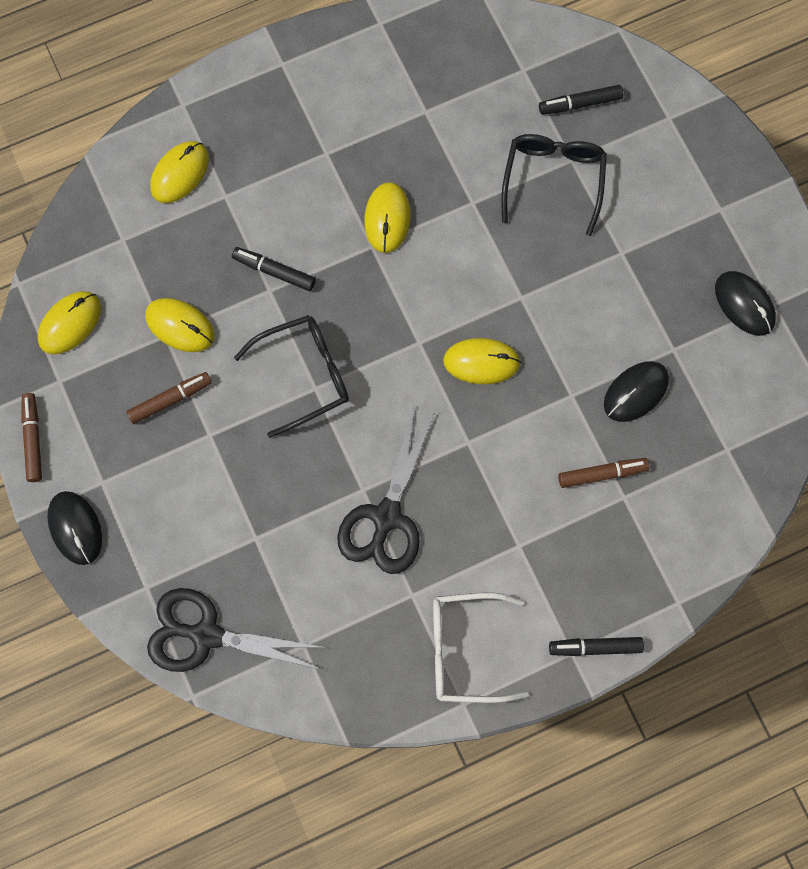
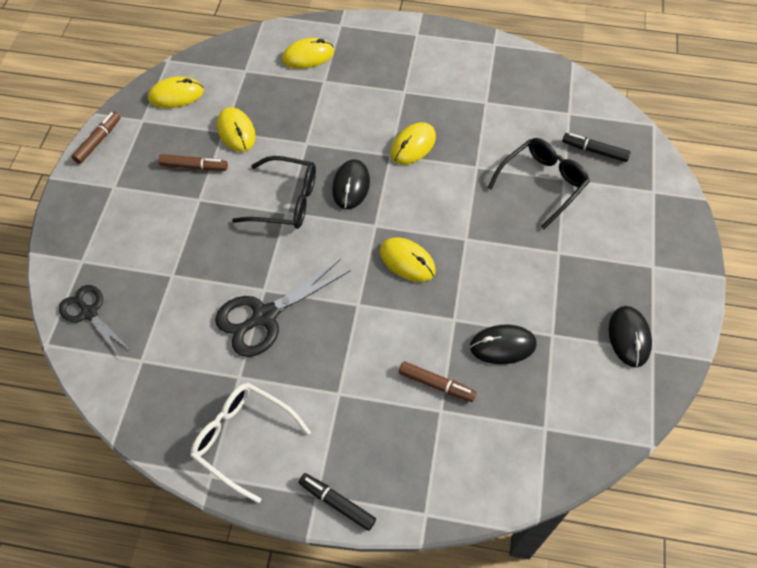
camera: 35 degrees right, 15 degrees down
(75, 528) = (74, 202): black mouse -> black mouse (351, 186)
(206, 635) = (89, 313): black scissors -> black scissors, size x0.65
(274, 271) = (318, 135): black marker -> none

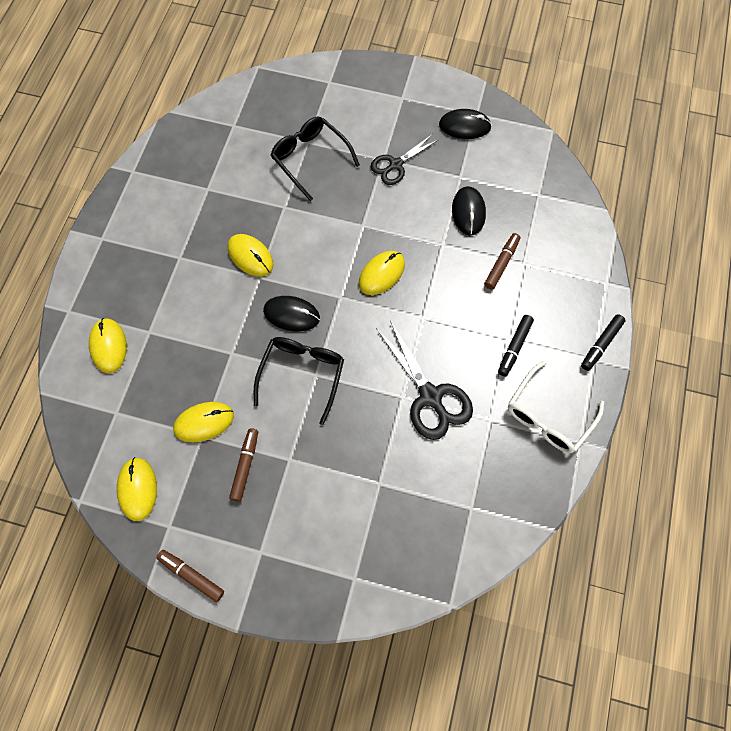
camera: 85 degrees left, 10 degrees up
(89, 313) = (417, 564): black scissors -> black scissors (395, 165)
(594, 151) = (280, 114): black marker -> black marker (514, 347)

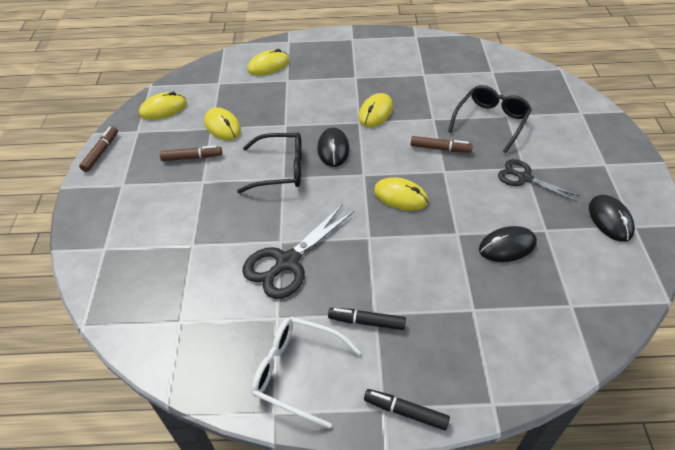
camera: 75 degrees right, 20 degrees down
(501, 264) = (461, 289): brown marker -> brown marker (440, 148)

